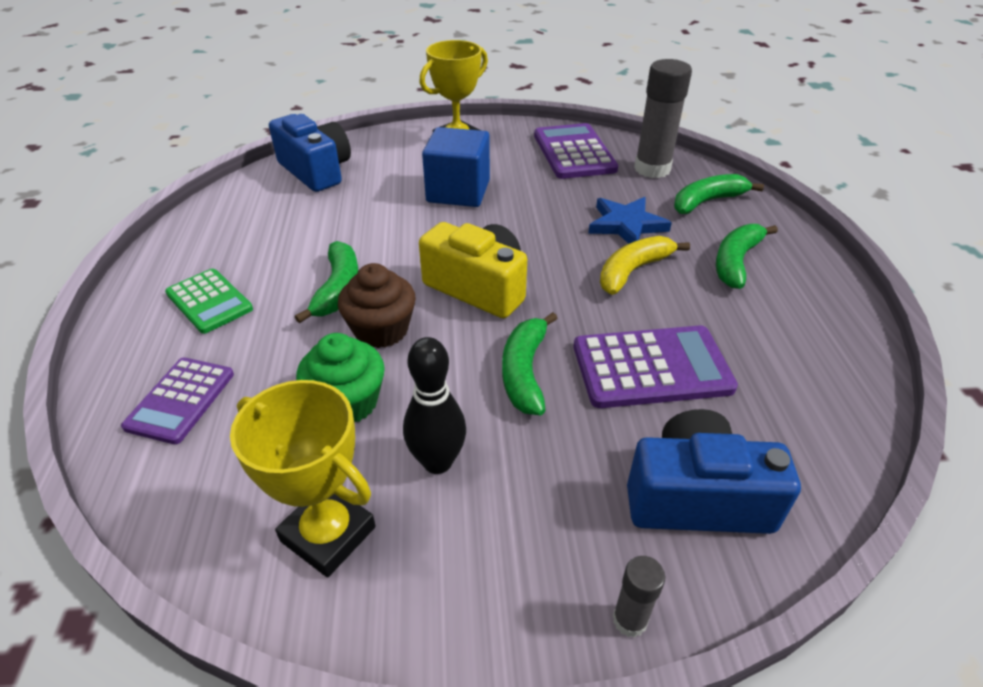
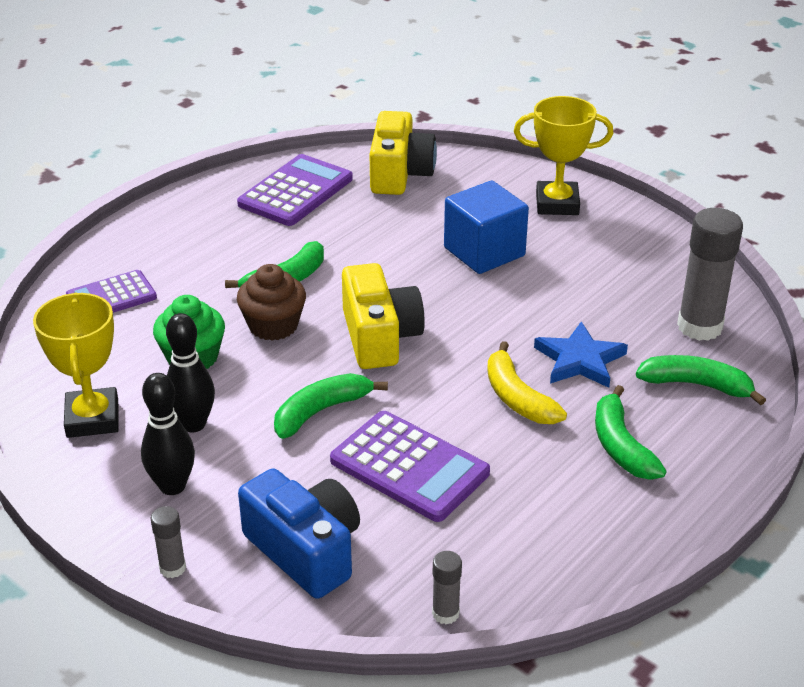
camera: 45 degrees right, 5 degrees down
(209, 301) = (199, 241): green calculator -> none
(316, 171) = (399, 174): blue camera -> yellow camera
(506, 536) = (172, 486): none -> black bowling pin
(574, 152) = (650, 270): purple calculator -> purple calculator (296, 192)
(633, 271) = (517, 398): yellow banana -> yellow banana turned 120 degrees counterclockwise
(736, 262) = (621, 446): green banana -> green banana turned 90 degrees counterclockwise
(854, 459) = (445, 613): none -> grey glue stick

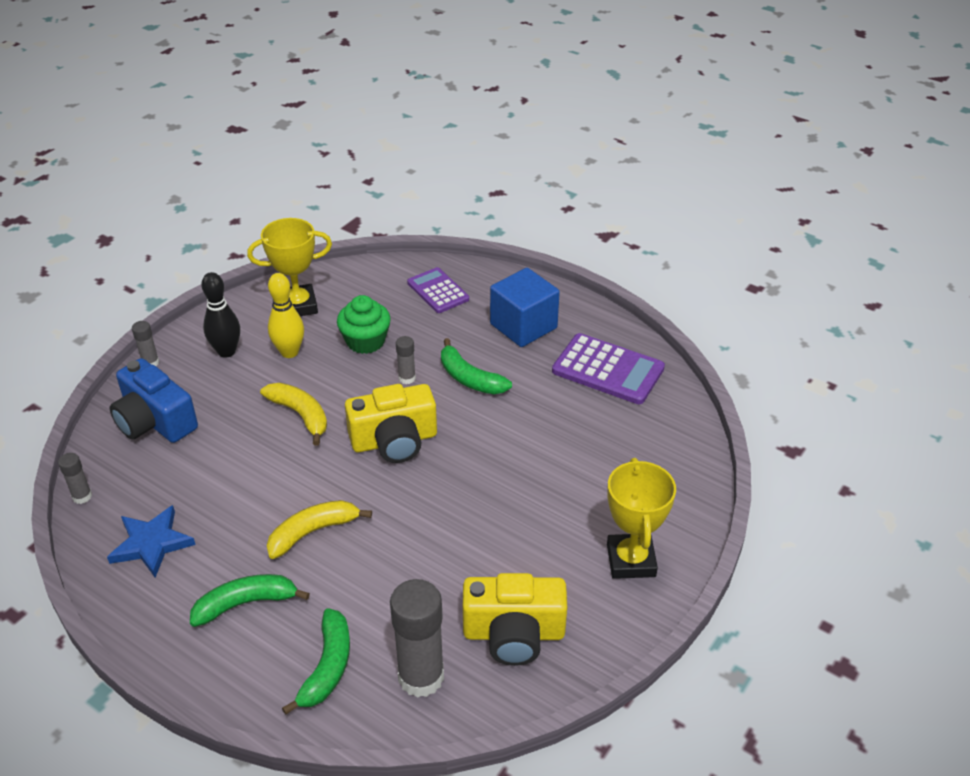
camera: 85 degrees right, 5 degrees up
(193, 424) = (289, 352): black bowling pin -> yellow bowling pin
(273, 325) = (407, 378): brown cupcake -> grey glue stick
(305, 550) = (155, 421): blue camera -> blue camera turned 90 degrees clockwise
(321, 411) = (300, 415): green banana -> yellow banana
(399, 174) = (658, 436): yellow camera -> yellow camera (514, 633)
(409, 467) = (233, 469): purple calculator -> none
(484, 252) = (531, 504): blue cube -> blue cube (523, 326)
(579, 360) = (365, 576): blue star -> blue star (151, 543)

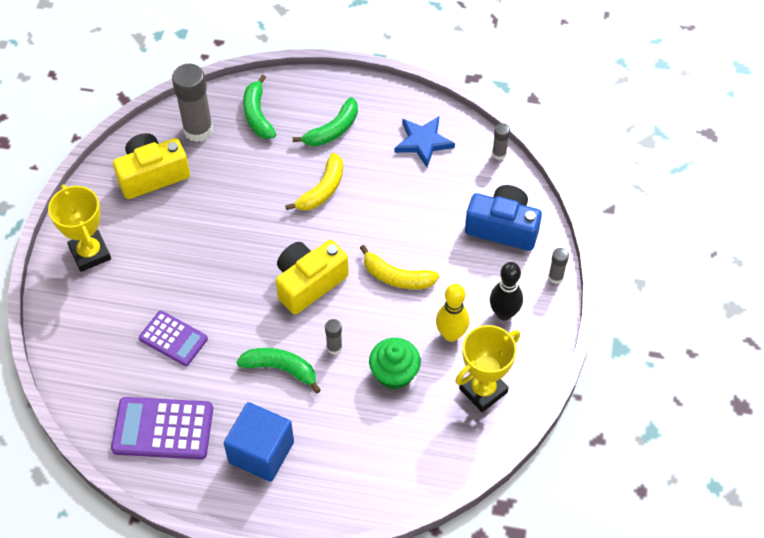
camera: 155 degrees right, 15 degrees up
(438, 291) = (365, 465): purple calculator -> purple calculator (173, 339)

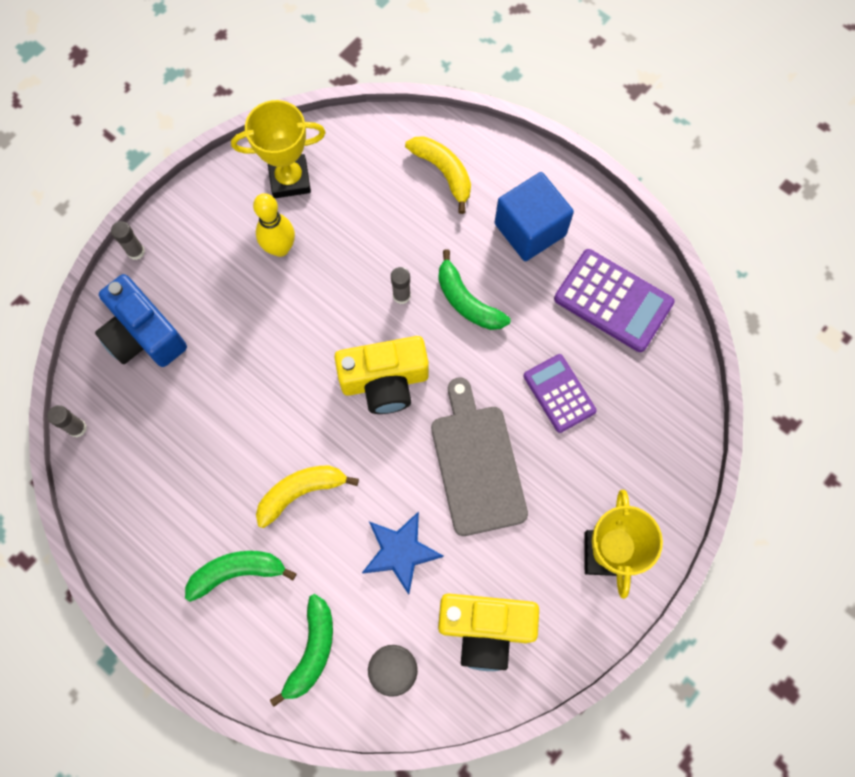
camera: 150 degrees left, 15 degrees up
(210, 263) = (476, 464): none -> grey cutting board
(394, 373) = (360, 238): green cupcake -> none
(397, 277) = (290, 338): yellow banana -> yellow banana (443, 172)
(423, 142) = (147, 493): blue star -> blue star (400, 551)
(504, 313) = (214, 242): black bowling pin -> none

